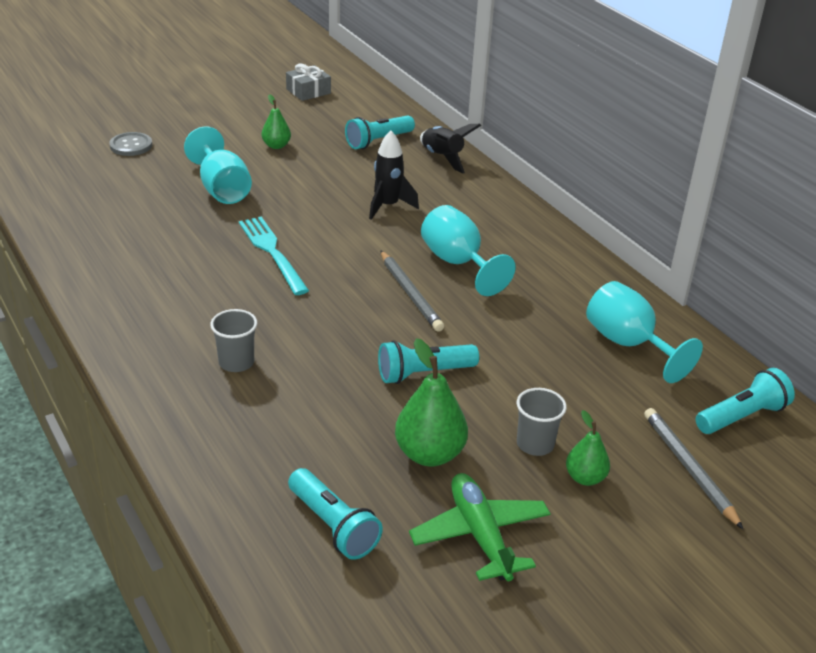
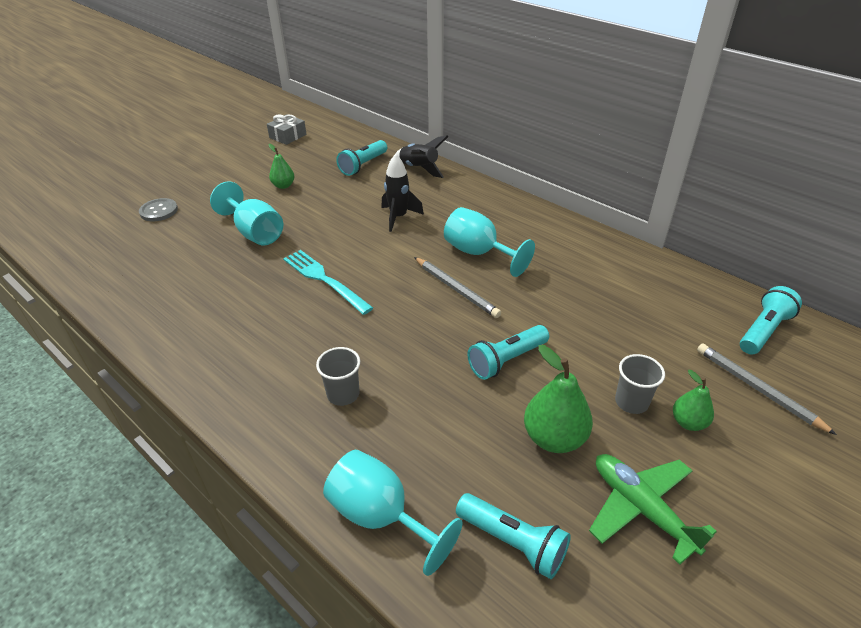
camera: 15 degrees left, 5 degrees up
(628, 344) = (645, 290): turquoise goblet -> turquoise goblet (381, 516)

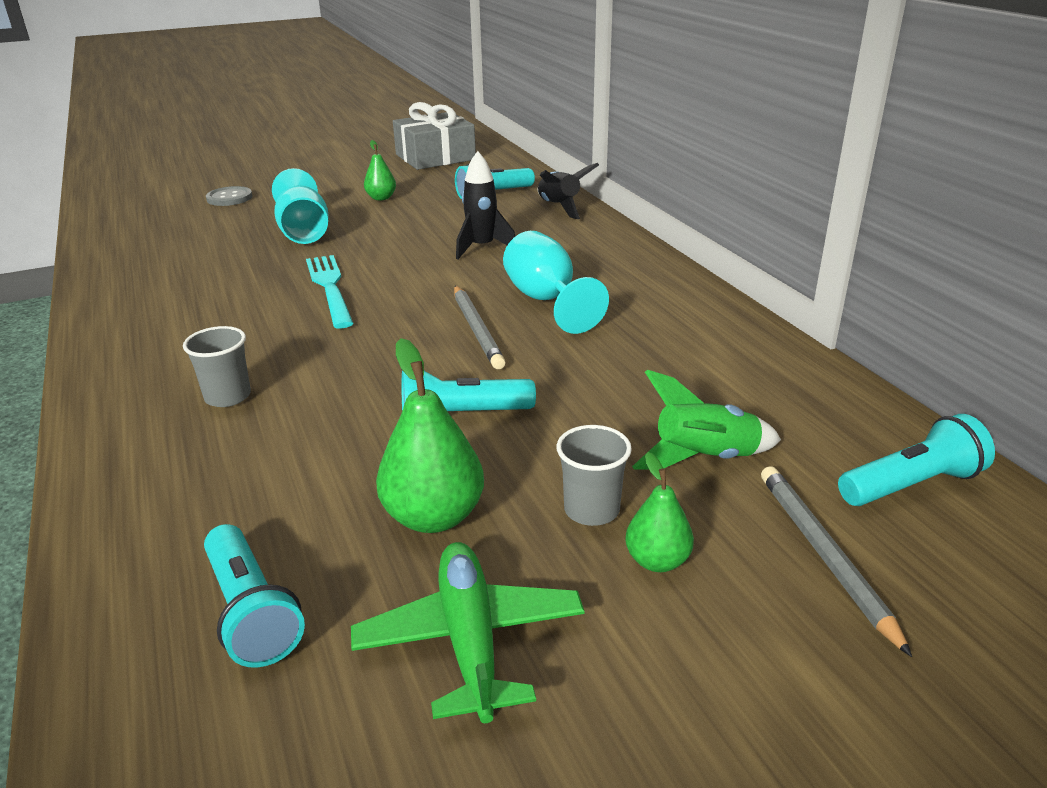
camera: 25 degrees right, 10 degrees down
(288, 136) = (435, 157): grey gift -> grey gift, size x1.79
(381, 516) = (130, 527): turquoise goblet -> none
(659, 347) = (705, 459): none -> green rocket

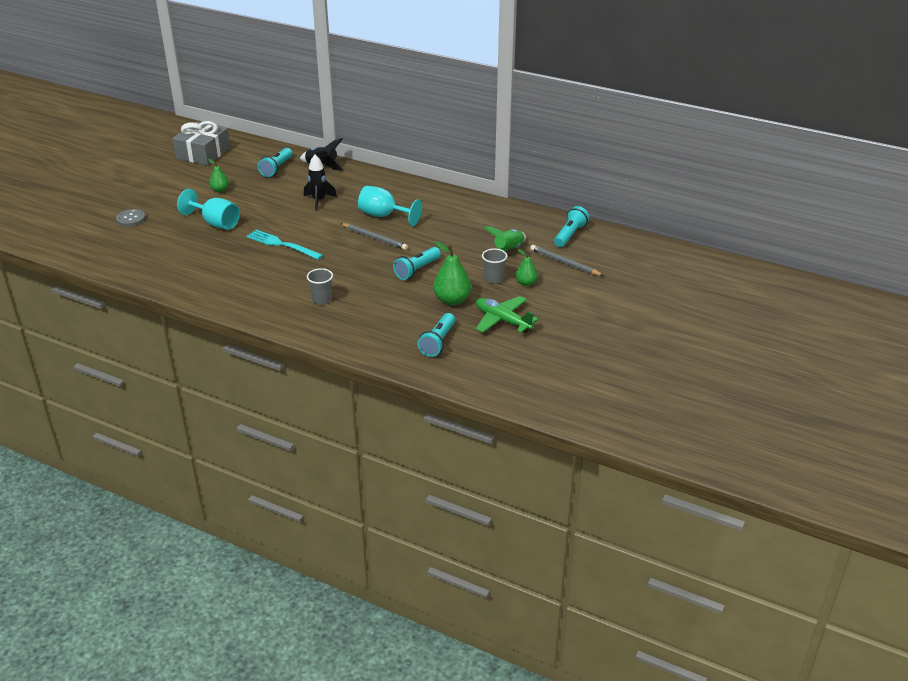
camera: 40 degrees left, 5 degrees up
(252, 612) = (438, 342): turquoise flashlight -> turquoise flashlight turned 90 degrees clockwise

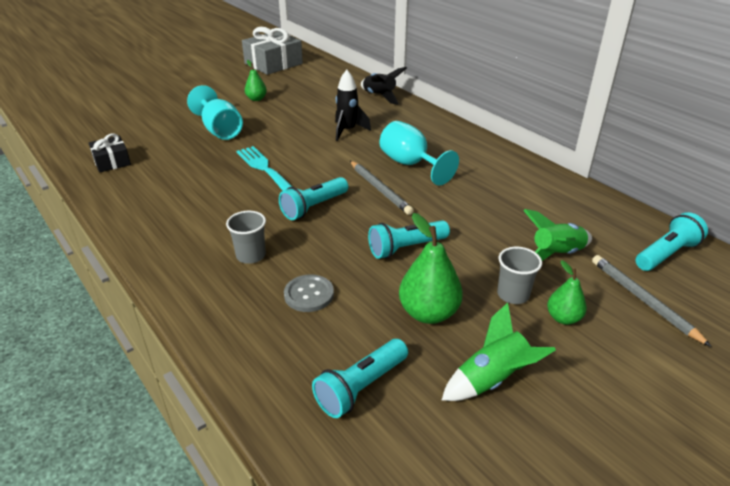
camera: 25 degrees right, 0 degrees up
(131, 219) = (146, 108): grey button -> grey button (309, 294)
(153, 267) = (112, 161): none -> black gift
(277, 168) = (330, 90): turquoise flashlight -> turquoise flashlight (314, 207)
(502, 320) = (492, 380): green plane -> green rocket

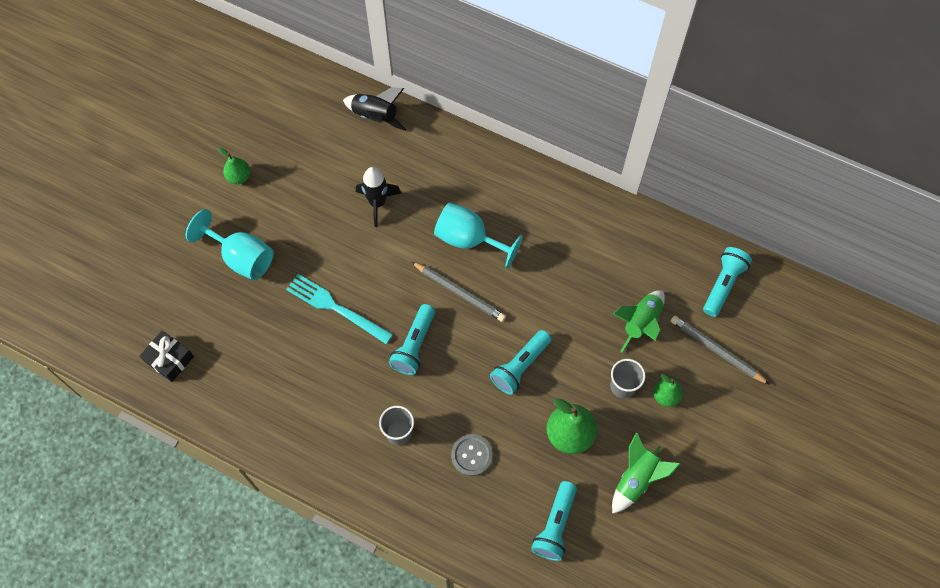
camera: 25 degrees left, 30 degrees up
(273, 64) = (205, 84): grey gift -> none

